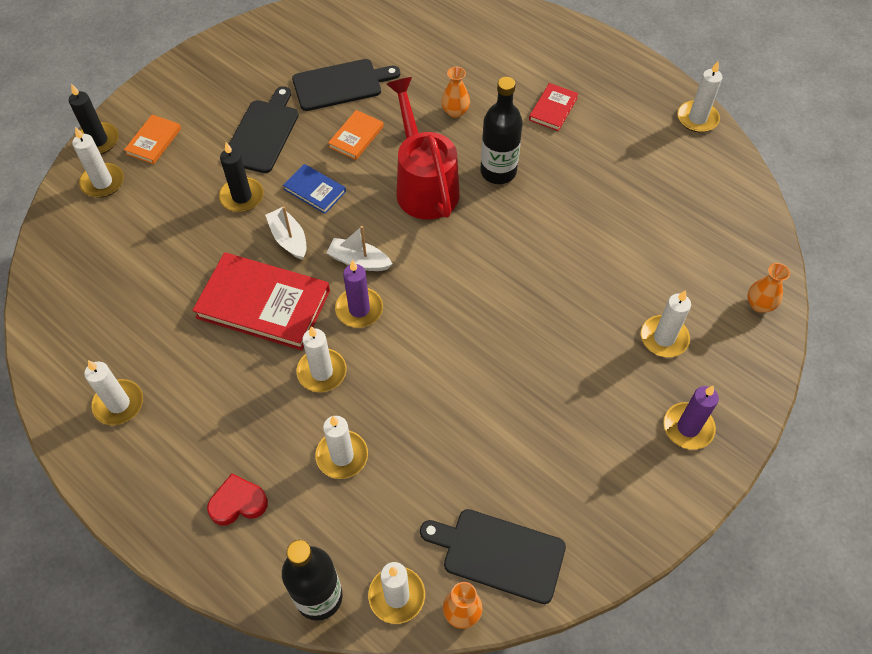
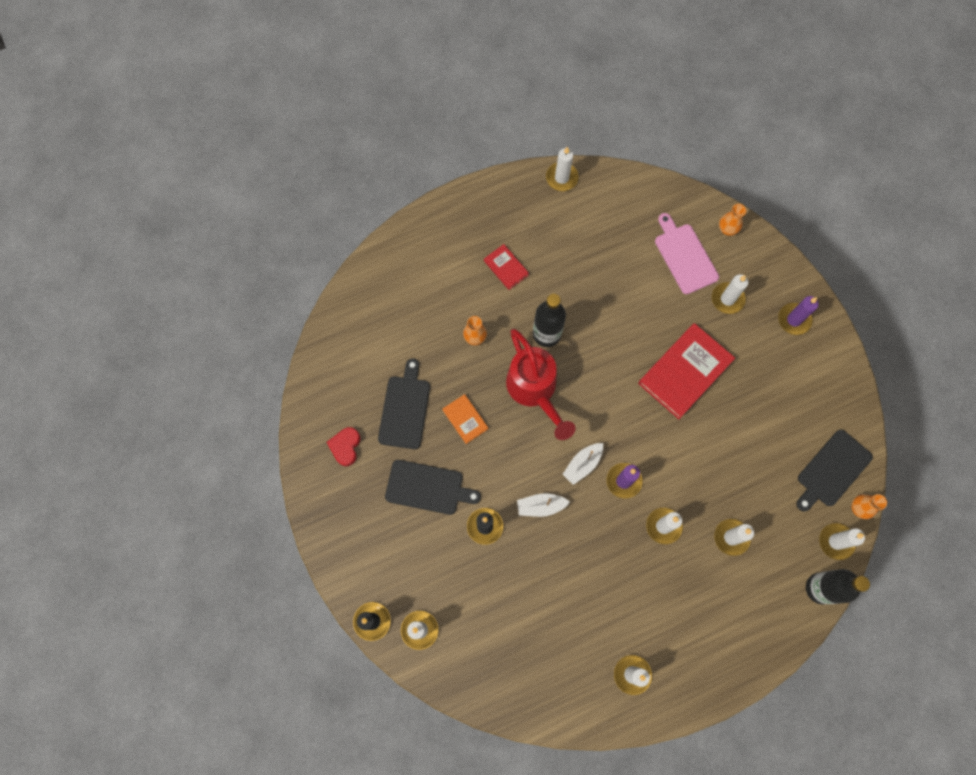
camera: 65 degrees left, 15 degrees up
(154, 141) = (394, 576): orange book -> none
(238, 503) = (739, 616): red heart -> red heart (345, 447)
(263, 133) = (427, 488): black cutting board -> black cutting board turned 150 degrees clockwise
(263, 304) = (591, 545): red book -> red book (685, 372)
(315, 190) = (503, 470): blue book -> none
(424, 185) = (534, 390): red watering can -> red watering can turned 120 degrees counterclockwise
(688, 271) = (684, 256): none -> pink cutting board

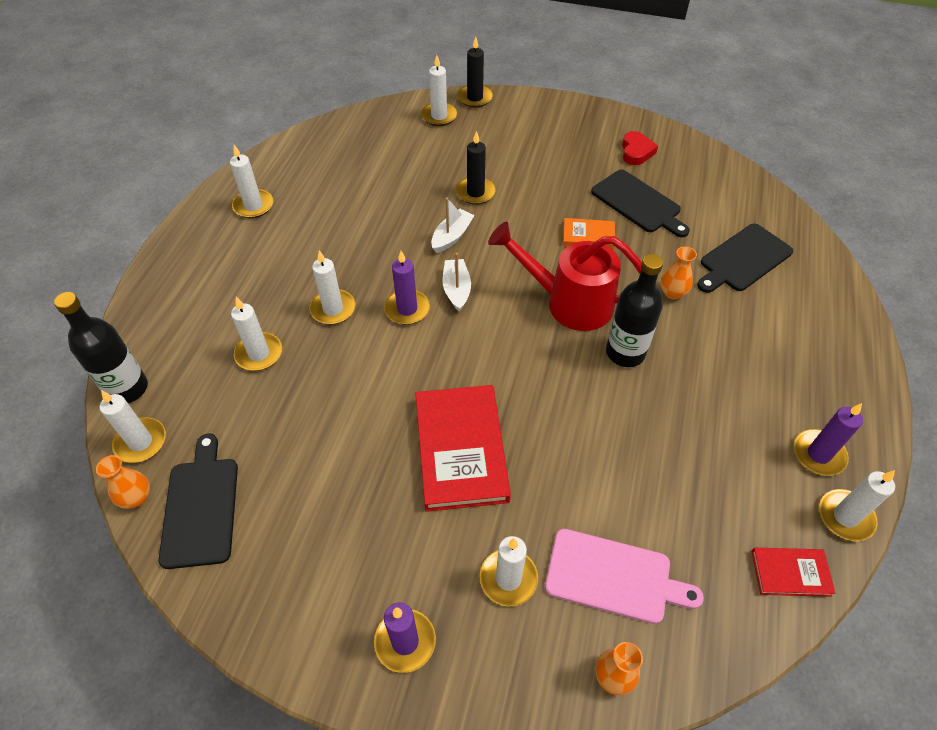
camera: 130 degrees right, 20 degrees down
(345, 447) = (636, 152): red heart -> red heart turned 45 degrees clockwise
(427, 488) = (547, 178): black cutting board -> black cutting board (743, 259)
(506, 268) = (741, 369): red book -> red book (790, 573)
(533, 205) = (818, 454): none -> purple candle

